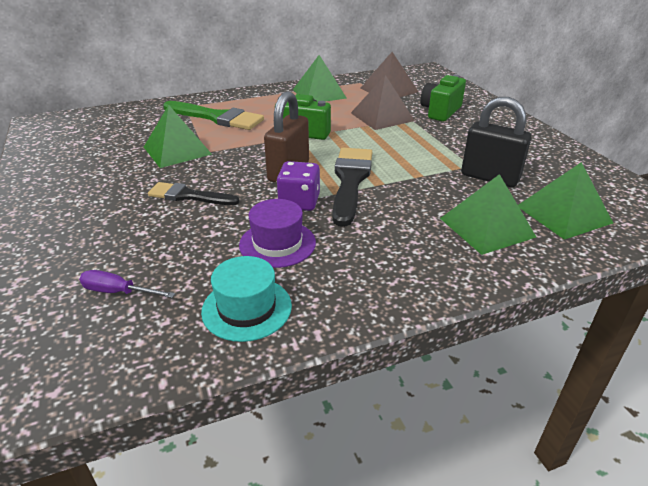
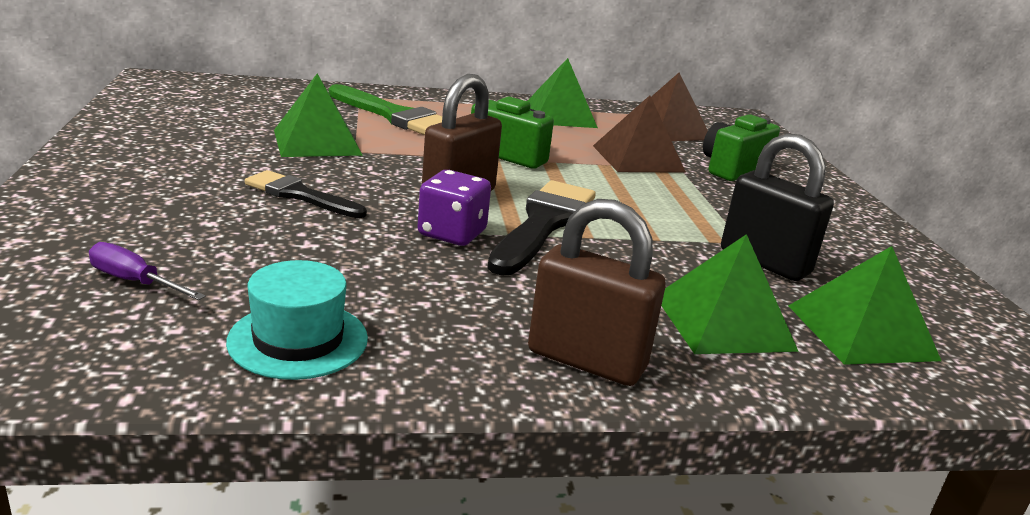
camera: 10 degrees right, 10 degrees down
(277, 243) = (390, 275): purple hat -> none
(424, 276) = (586, 360): none -> brown padlock

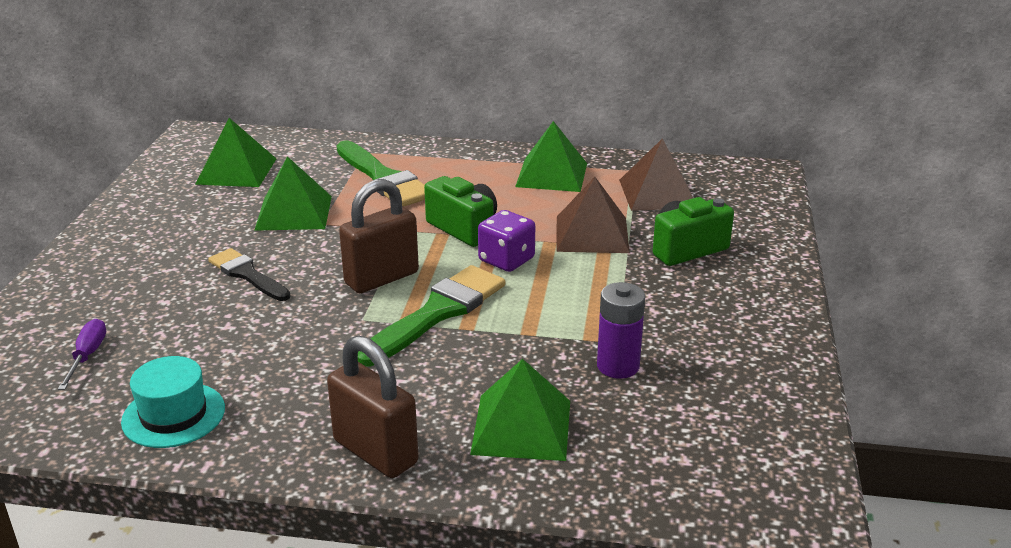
camera: 20 degrees right, 5 degrees up
(135, 282) = (87, 356): purple screwdriver -> purple screwdriver turned 45 degrees clockwise
(452, 233) = (349, 320): purple dice -> purple dice (506, 260)
(543, 224) = (437, 313): black brush -> green brush
(764, 262) = (618, 366): black padlock -> purple battery
(861, 332) = (645, 447): green pyramid -> green pyramid (236, 171)

